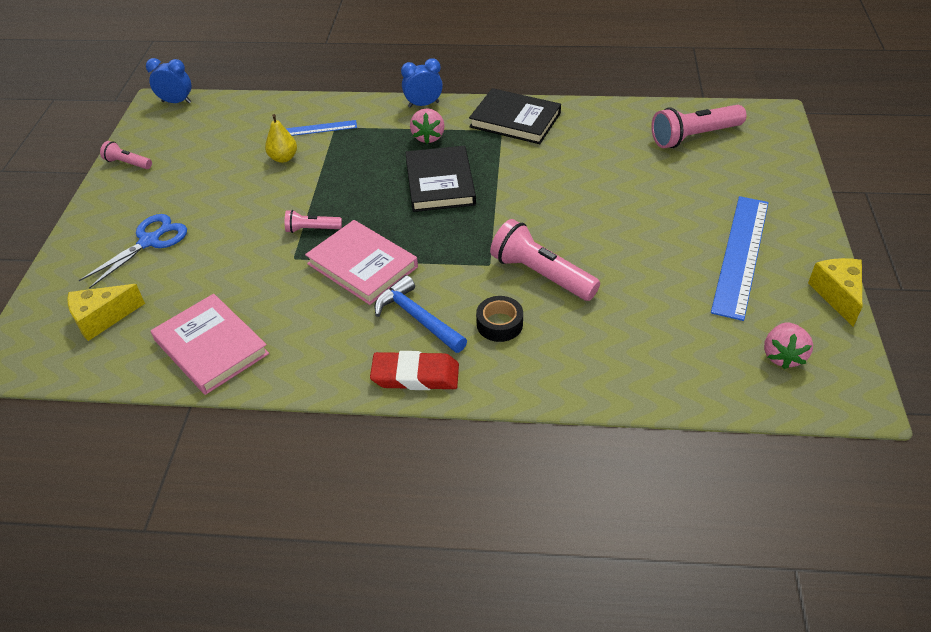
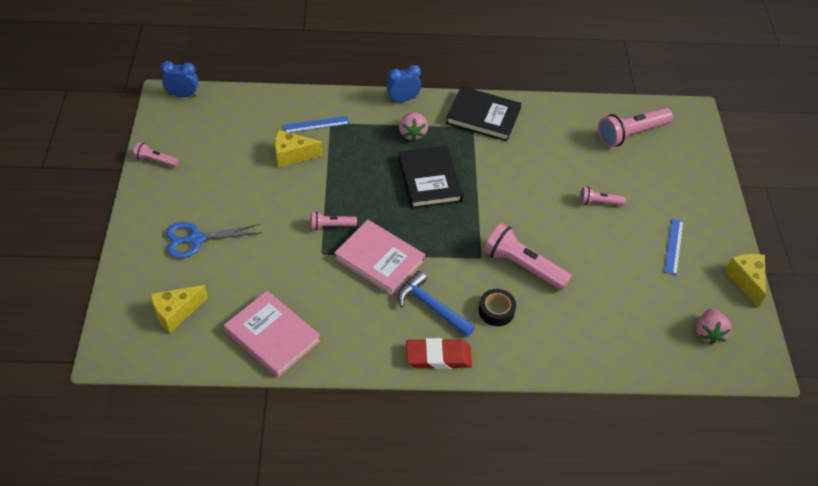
camera: 10 degrees left, 5 degrees up
(149, 241) = (196, 239): blue scissors -> blue scissors turned 135 degrees counterclockwise
(283, 158) = (292, 155): yellow pear -> yellow cheese
(647, 207) = (599, 202): none -> pink flashlight
(740, 255) = (673, 246): blue ruler -> blue ruler, size x0.51

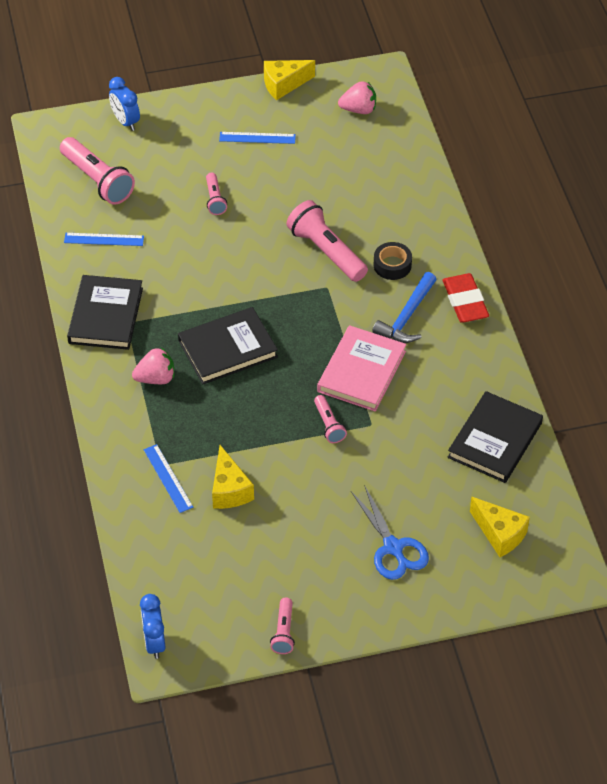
camera: 100 degrees left, 0 degrees up
(272, 336) = (495, 440): pink book -> black book
(403, 100) = (97, 399): blue clock -> blue clock (125, 122)
(523, 266) = (326, 251): pink flashlight -> pink flashlight turned 120 degrees clockwise
(563, 128) = (104, 239): none -> blue ruler

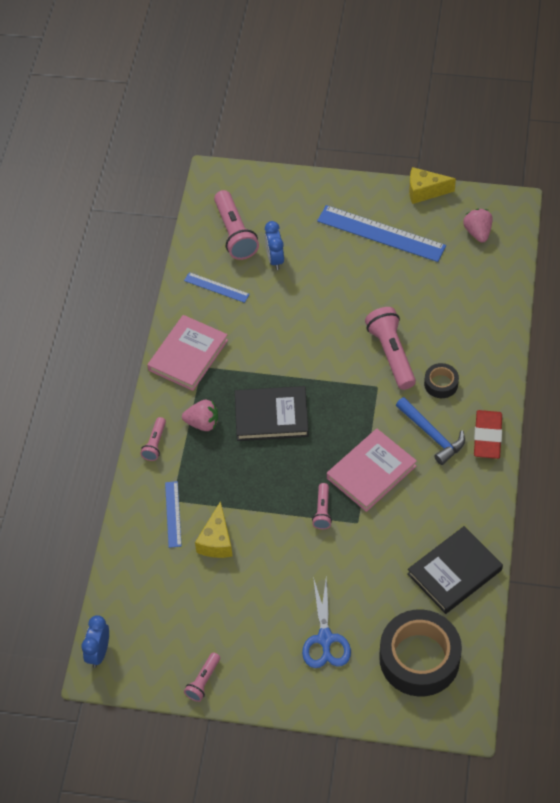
camera: 25 degrees right, 5 degrees up
(106, 315) = (188, 355): black book -> pink book
(125, 122) = (280, 188): blue clock -> blue clock (275, 259)
(215, 199) = (321, 279): pink flashlight -> pink flashlight (155, 443)
(257, 138) = (381, 233): blue ruler -> blue ruler, size x1.96
(359, 109) = (477, 232): pink strawberry -> pink strawberry turned 120 degrees counterclockwise
(407, 317) = (431, 435): blue hammer -> blue hammer turned 90 degrees counterclockwise
(499, 534) = (419, 658): yellow cheese -> black tape

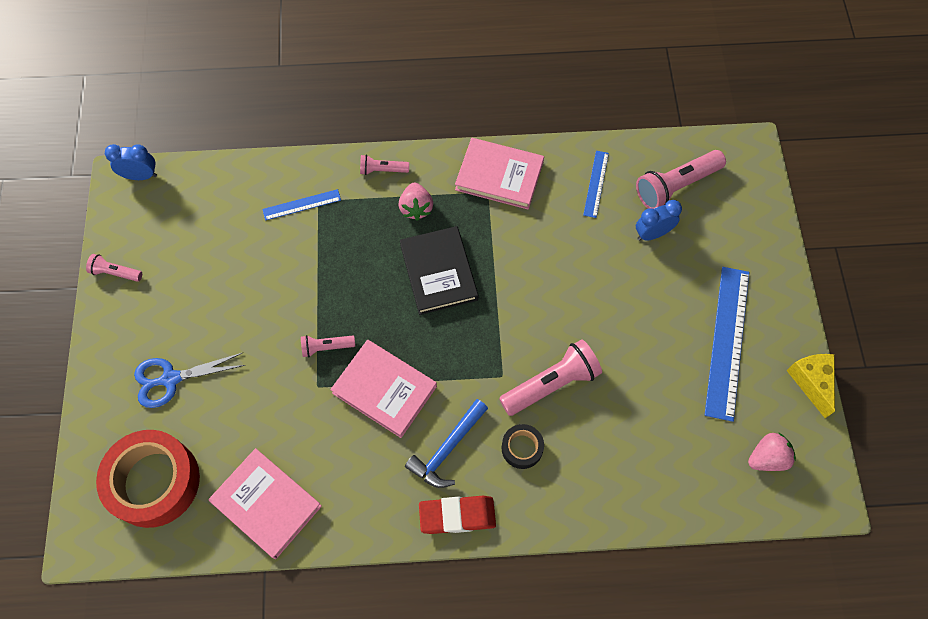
camera: 75 degrees right, 10 degrees up
(216, 541) = (275, 251): yellow cheese -> none
(419, 658) = (154, 482): black tape -> red tape
(454, 572) = (266, 504): black book -> pink book

